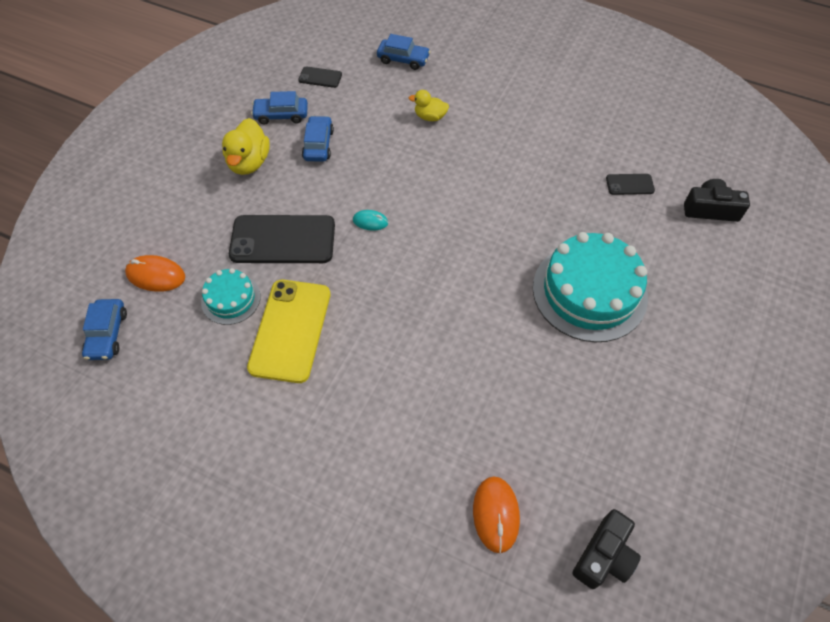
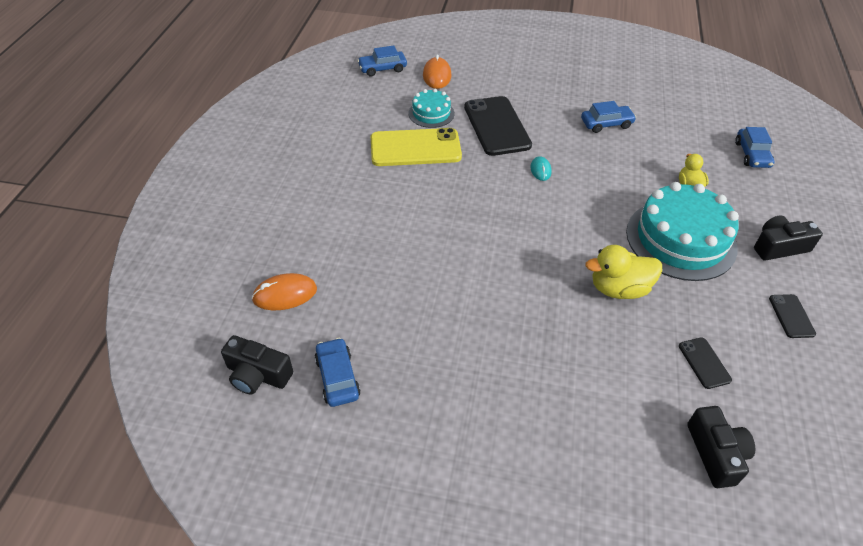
camera: 75 degrees right, 10 degrees down
(249, 162) = (563, 92): yellow duck -> yellow duck (619, 289)
(281, 115) = (625, 97): blue car -> blue car (337, 377)
(320, 77) = (685, 108): black phone -> black phone (791, 316)
(519, 90) = (779, 247): none -> black camera
(589, 292) = (534, 338): turquoise cake -> turquoise cake (680, 239)

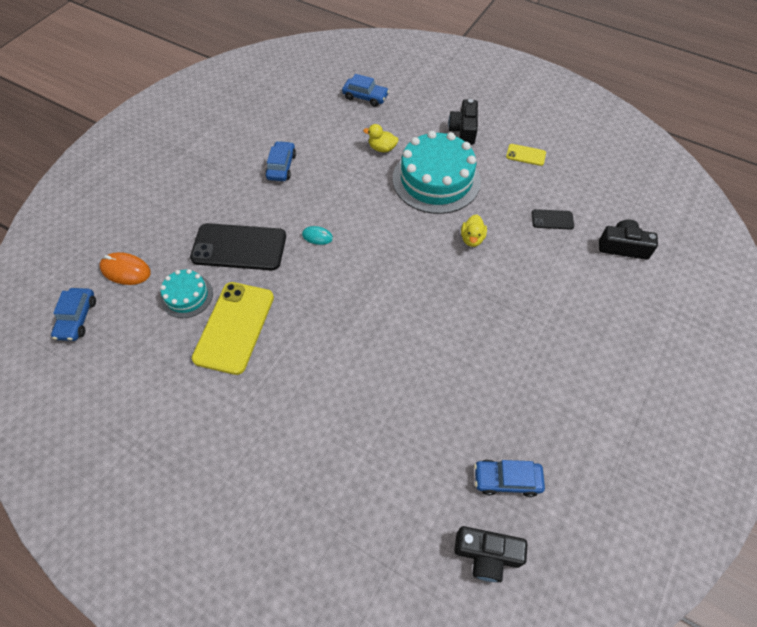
camera: 70 degrees left, 10 degrees up
(257, 375) = (487, 555): black camera -> black camera turned 60 degrees clockwise
(285, 294) = (393, 508): orange mouse -> none
(619, 289) = (472, 239): yellow duck -> yellow duck, size x0.61
(791, 316) = (525, 155): black phone -> yellow phone

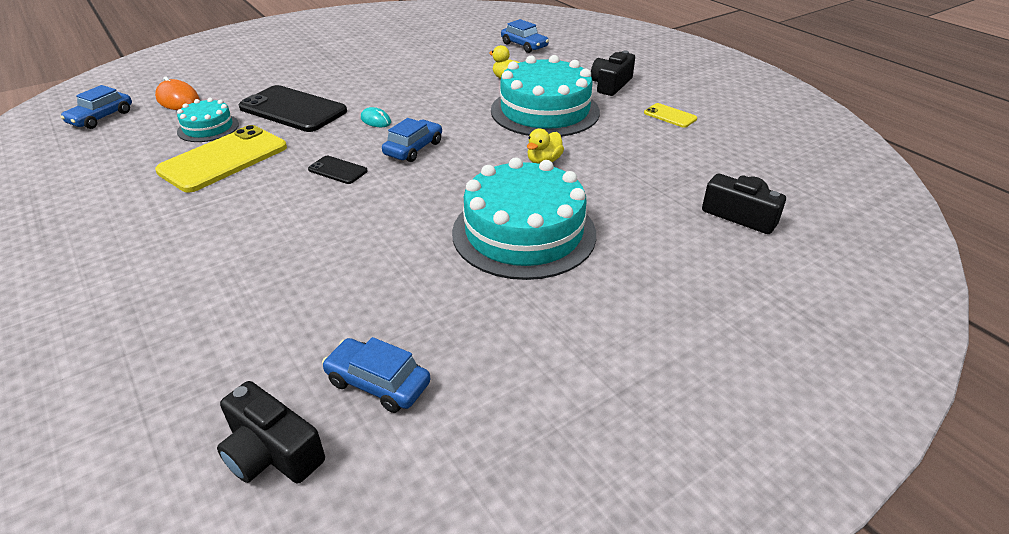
camera: 25 degrees right, 20 degrees down
(281, 166) = (393, 70): blue car -> blue car (413, 148)
(505, 317) = (524, 233): none -> turquoise cake
(552, 219) = (660, 170): black phone -> black phone (337, 170)

